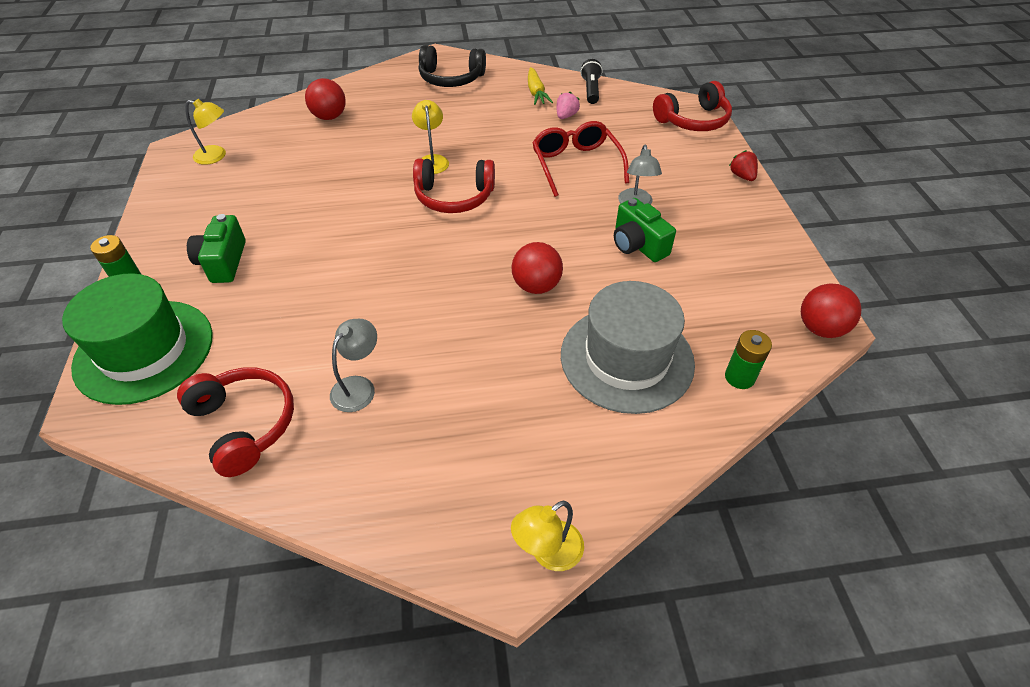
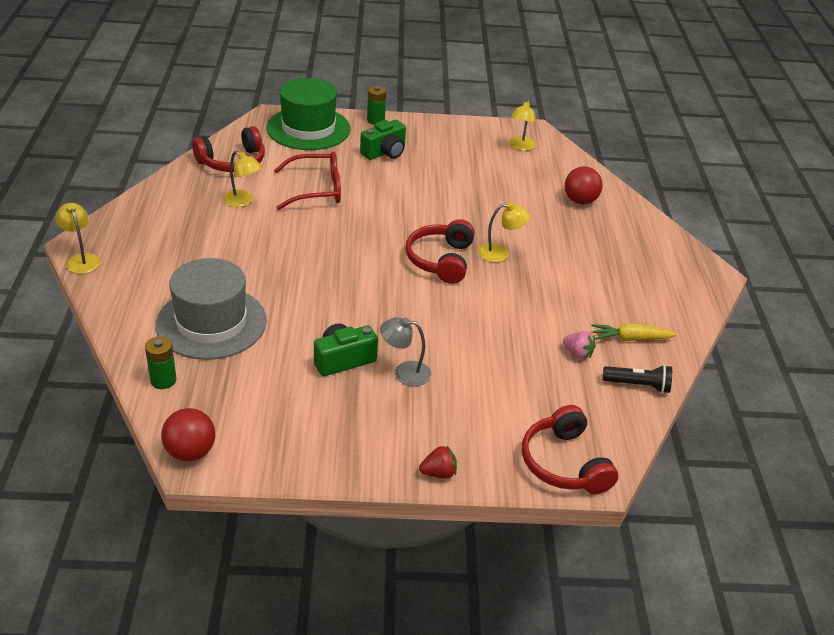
camera: 95 degrees right, 10 degrees down
(223, 262) = (385, 152): green camera -> green camera turned 135 degrees clockwise
(359, 386) = (242, 201): grey lamp -> yellow lamp
(451, 79) = (659, 280): black headphones -> none
(536, 286) = (309, 290): red ball -> none
(576, 164) = (481, 344): red glasses -> red glasses (317, 190)

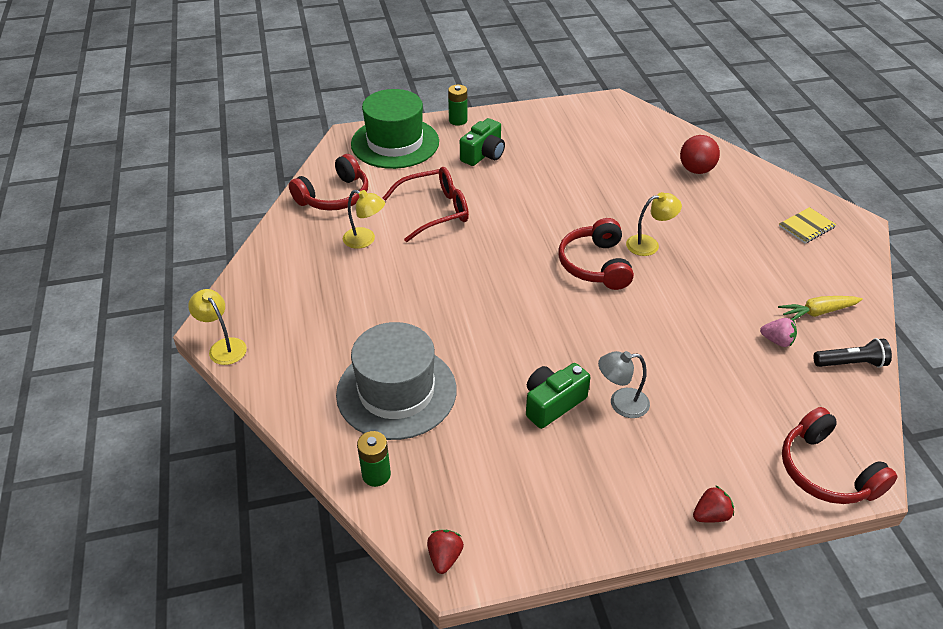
camera: 10 degrees left, 5 degrees up
(190, 452) = (444, 557): red ball -> red strawberry
(520, 147) = (611, 122): yellow lamp -> none
(661, 268) = (806, 227): none -> yellow notebook

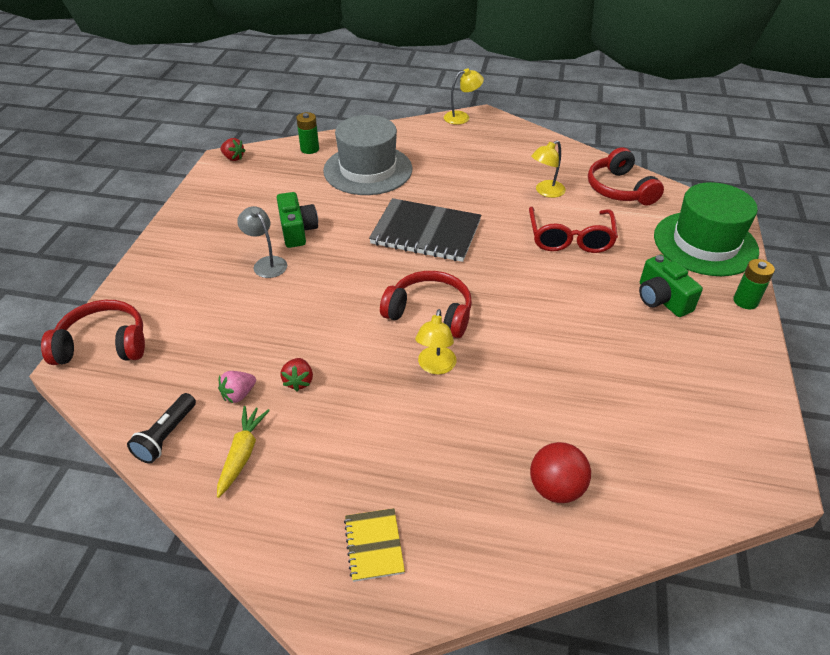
camera: 115 degrees right, 0 degrees up
(487, 302) = (426, 233): none -> black notebook
(621, 403) = (266, 263): grey lamp -> grey lamp turned 60 degrees counterclockwise
(711, 515) = (143, 266): red strawberry -> red strawberry (299, 381)

